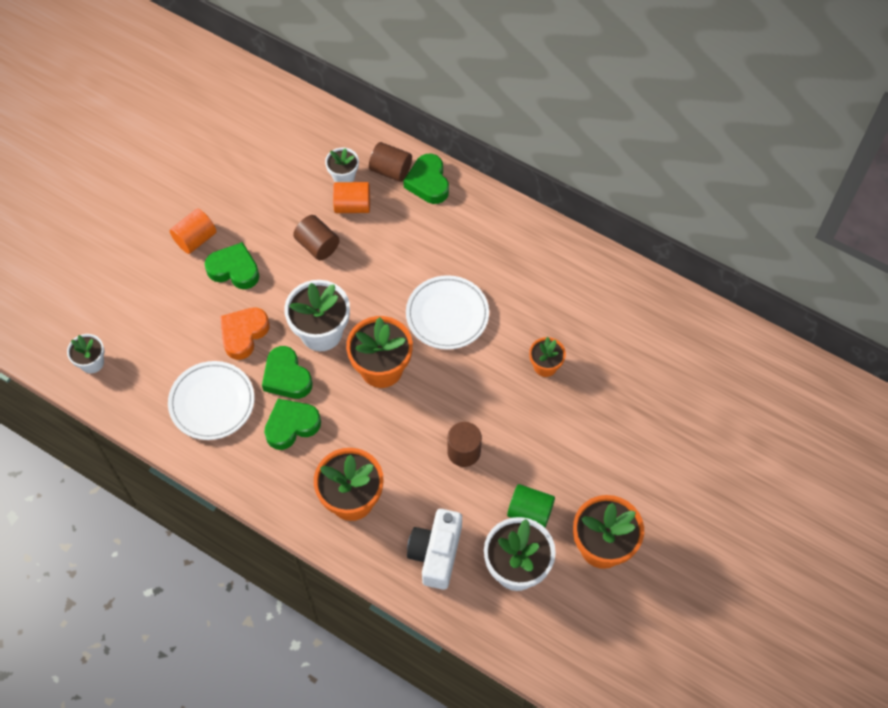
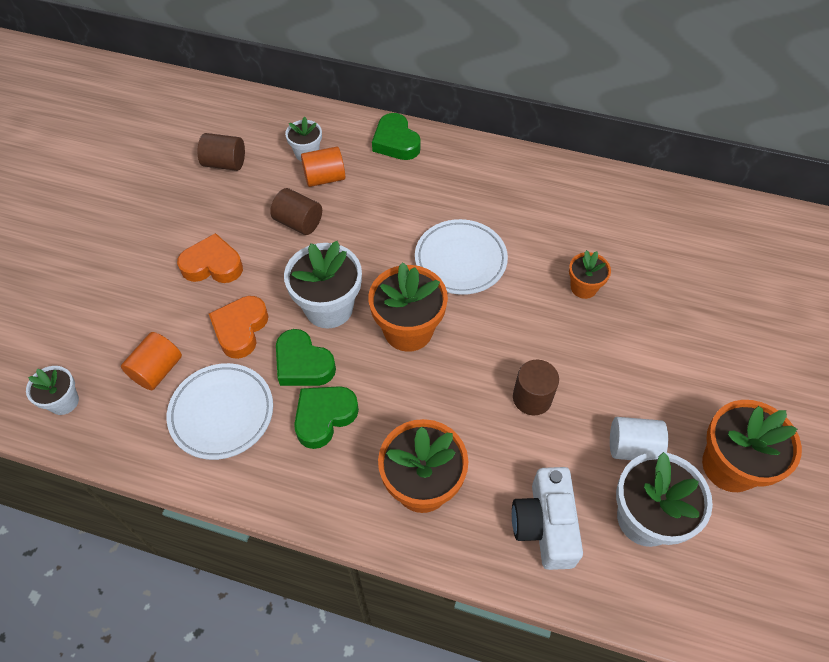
camera: 15 degrees left, 5 degrees down
(195, 239) = (161, 244): orange cylinder -> orange cylinder (157, 370)
(234, 270) = (213, 265): green heart -> orange heart
(391, 170) = (354, 139): brown cylinder -> brown cylinder (225, 163)
(530, 512) = (633, 447): green cylinder -> white cylinder

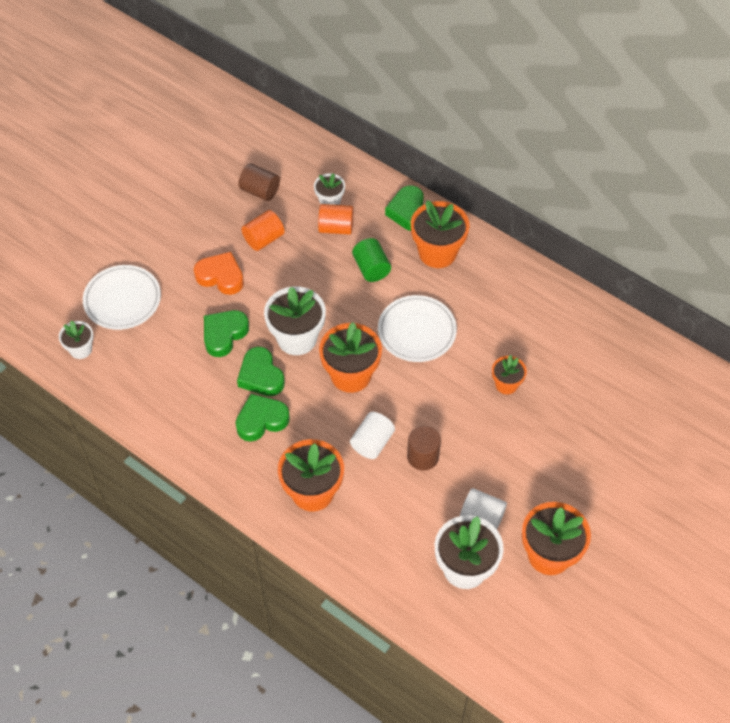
camera: 20 degrees right, 0 degrees up
(157, 370) = (153, 347): orange cylinder -> orange cylinder (264, 239)
(222, 413) = (189, 394): white plate -> white plate (122, 300)
(240, 329) = (224, 334): orange heart -> green heart
(298, 222) = (300, 260): brown cylinder -> none
(381, 208) = (371, 268): none -> green cylinder
(445, 173) = (437, 252): none -> orange flower pot
(467, 401) = (372, 442): none -> white cylinder
(545, 525) = (389, 548): white camera -> none

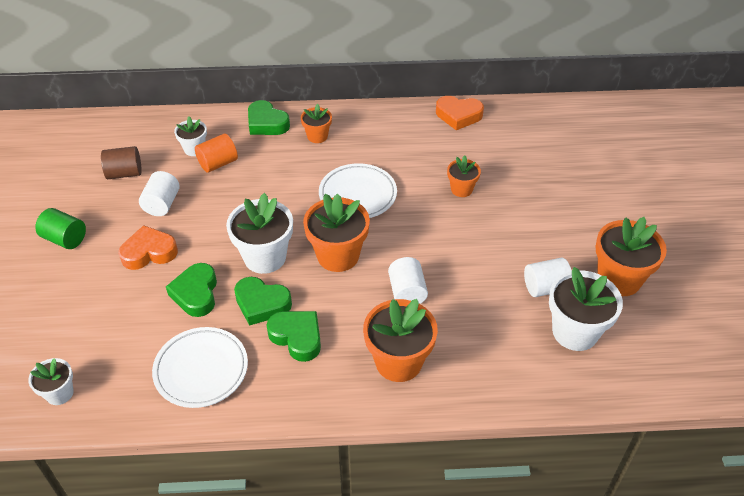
camera: 40 degrees left, 10 degrees down
(122, 300) = (67, 326): white plate -> white plate (201, 370)
(261, 420) = (297, 337): green heart -> green heart turned 105 degrees clockwise
(264, 239) = (162, 204): orange cylinder -> white cylinder
(371, 268) = (276, 174): green cylinder -> green cylinder (65, 239)
(423, 456) = (456, 276): brown cylinder -> none
(437, 252) = (317, 136): orange flower pot -> orange flower pot, size x0.56
(579, 311) = (458, 115): none -> orange heart

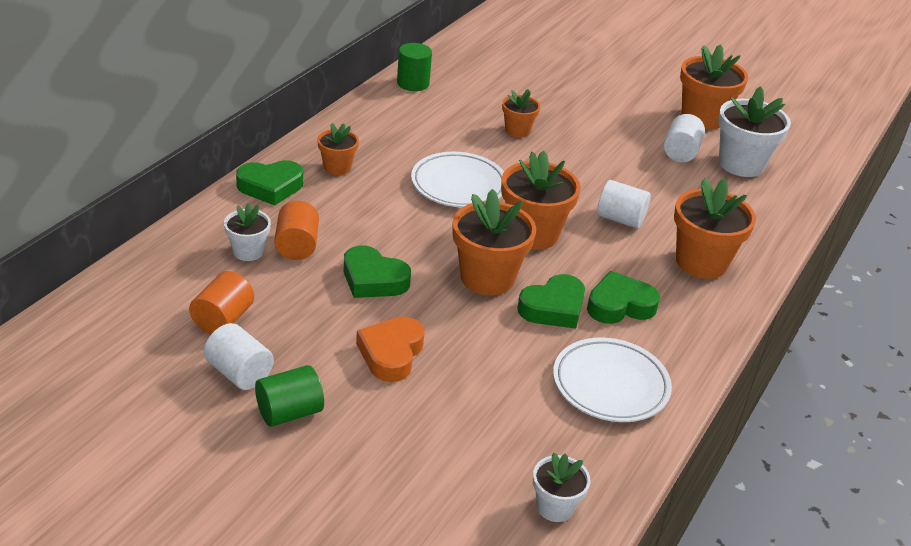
camera: 60 degrees left, 10 degrees down
(124, 173) = (223, 319): brown cylinder -> orange cylinder
(162, 204) = (318, 312): white cylinder -> white cylinder (239, 373)
(196, 293) = (494, 345): green heart -> green heart (373, 279)
(265, 257) = (487, 278): white flower pot -> orange flower pot
(458, 115) = (413, 83): orange heart -> green cylinder

